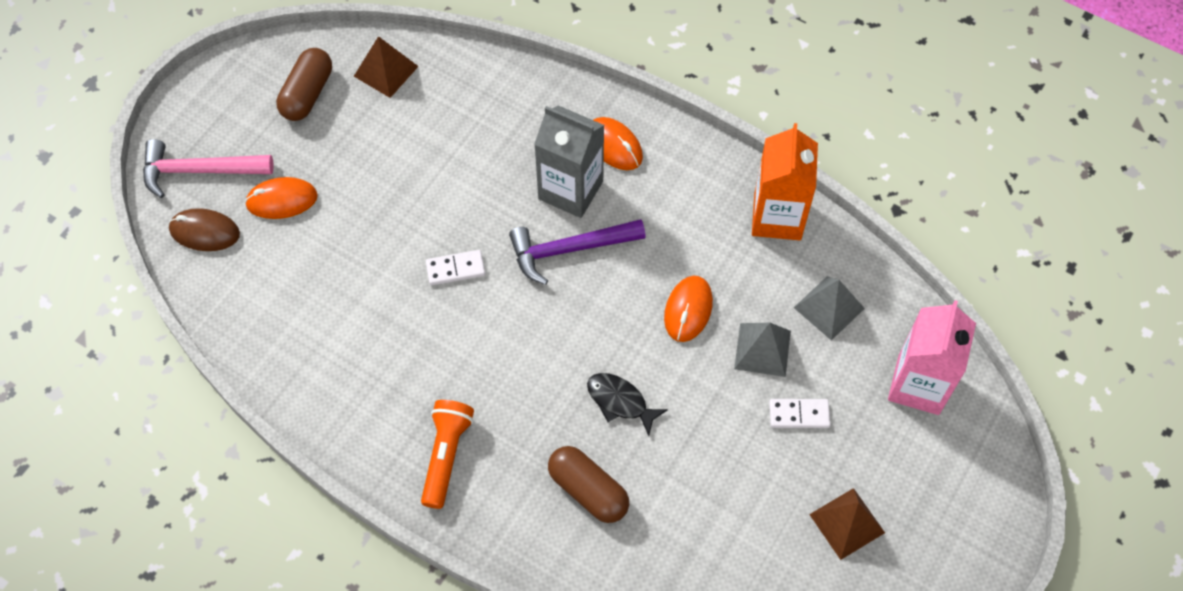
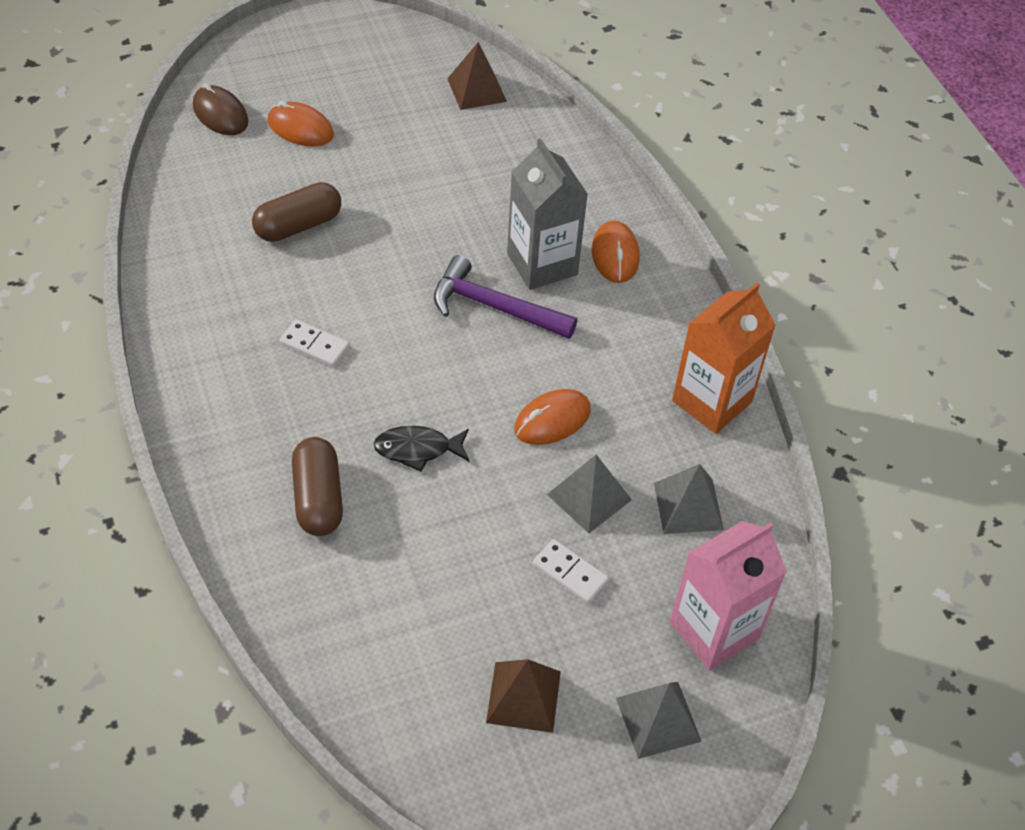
camera: 35 degrees right, 10 degrees down
(200, 171) = (261, 72): pink hammer -> none
(307, 94) = (398, 69): brown capsule -> brown capsule (298, 225)
(446, 456) = (231, 389): orange flashlight -> none
(455, 269) = (384, 260): white domino -> white domino (314, 345)
(620, 401) = (417, 449): black fish -> black fish turned 75 degrees counterclockwise
(937, 472) = (658, 719): none -> grey pyramid

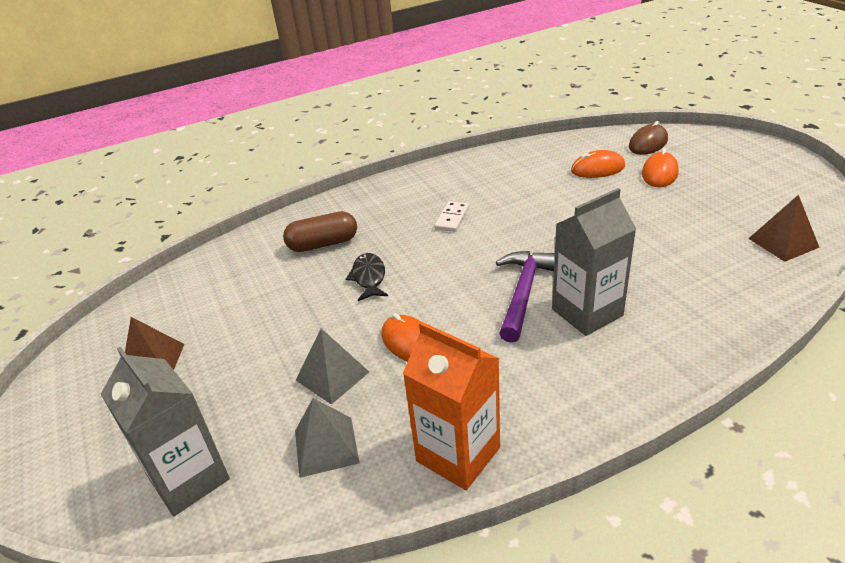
camera: 90 degrees right, 15 degrees down
(298, 225) = (561, 191): brown capsule -> none
(570, 573) = (257, 373): white domino -> none
(615, 255) = (626, 358): orange mouse -> orange mouse (597, 169)
(658, 719) = (112, 446): grey pyramid -> none
(714, 630) = (189, 478): pink carton -> grey carton

